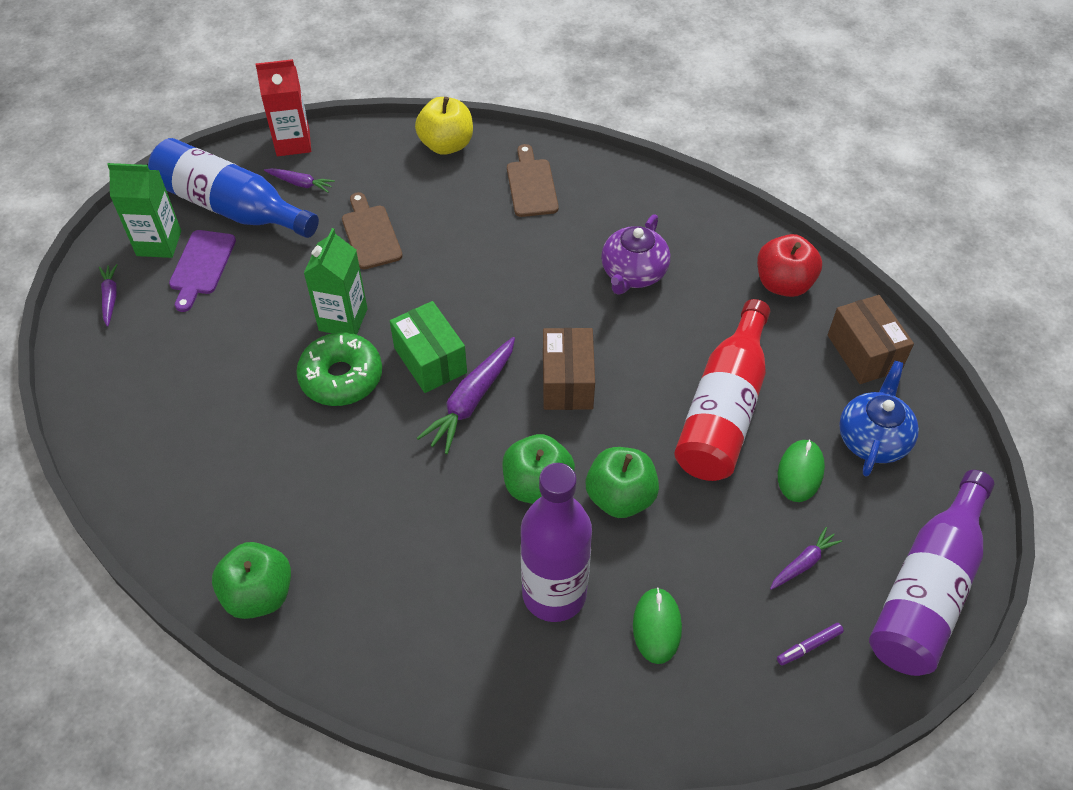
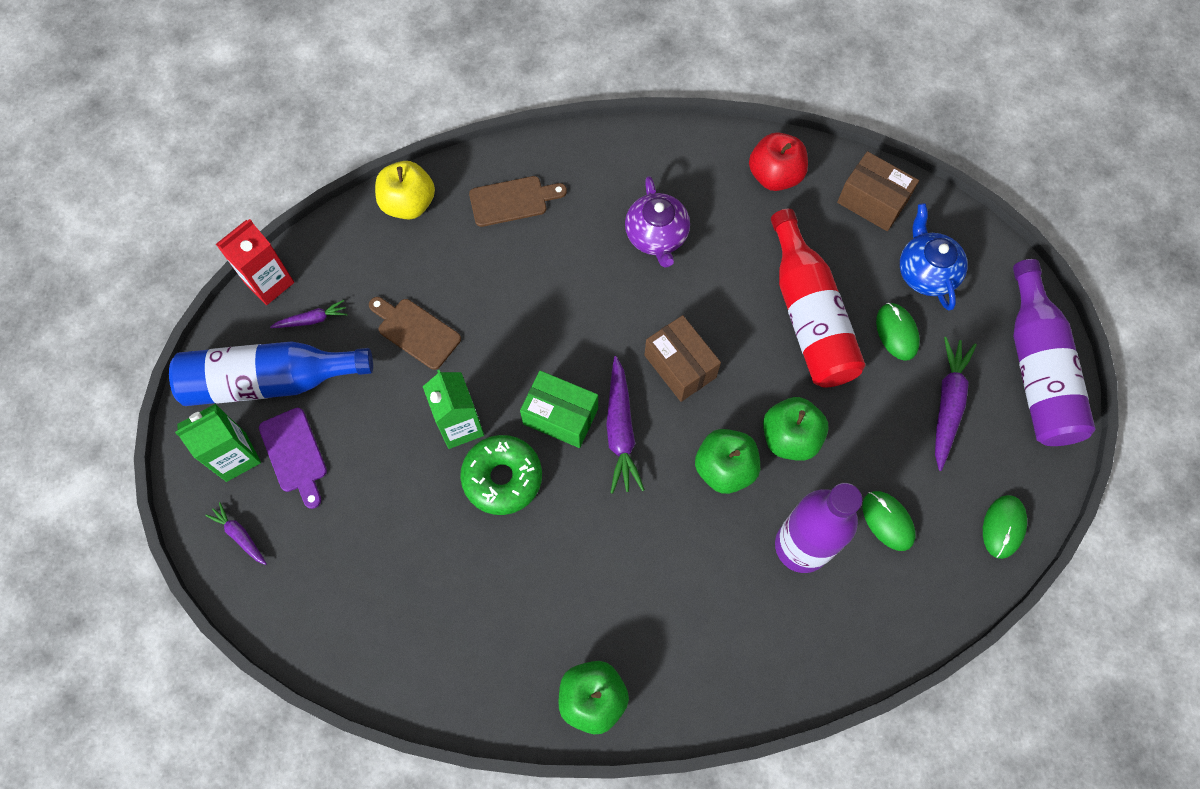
camera: 35 degrees left, 15 degrees up
(531, 185) = (512, 201): brown cutting board -> brown cutting board turned 120 degrees clockwise
(774, 709) = (1003, 527): none -> green mouse
(803, 563) = (947, 404): purple carrot -> purple carrot, size x1.79
(809, 646) = (993, 465): purple marker -> none

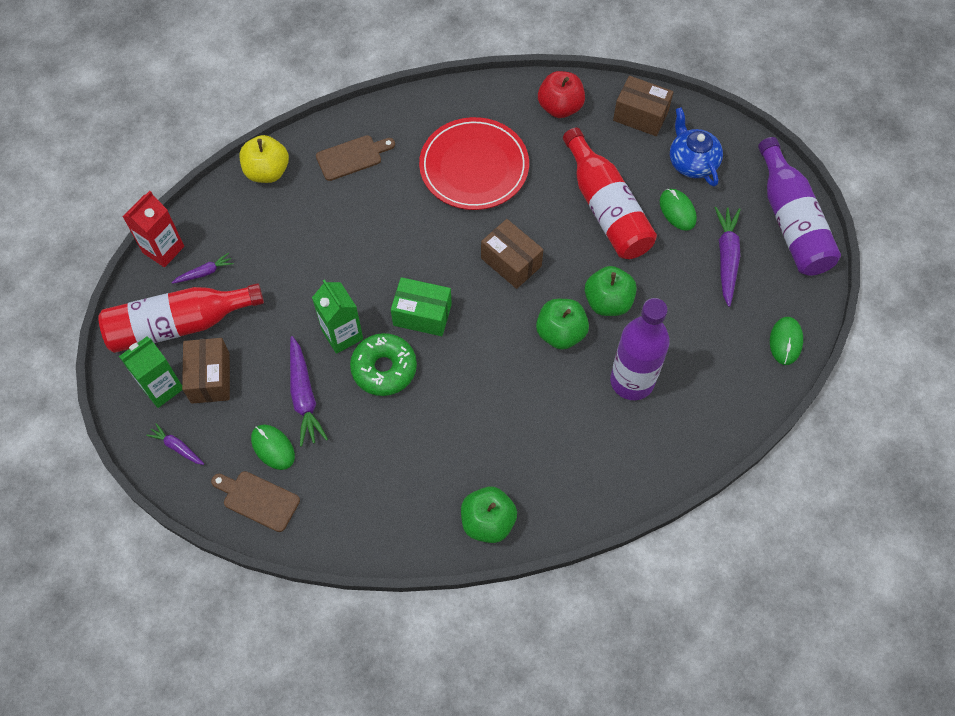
camera: 10 degrees left, 5 degrees down
(270, 380) = (179, 325): blue bottle -> red bottle
(294, 454) = (210, 378): purple cutting board -> brown box
(416, 331) = (292, 268): brown cutting board -> brown cutting board (258, 499)
(620, 430) = (472, 317): purple carrot -> purple carrot (304, 395)
(656, 236) = (474, 167): purple teapot -> red plate
(888, 521) = (695, 351): green mouse -> green mouse (273, 447)

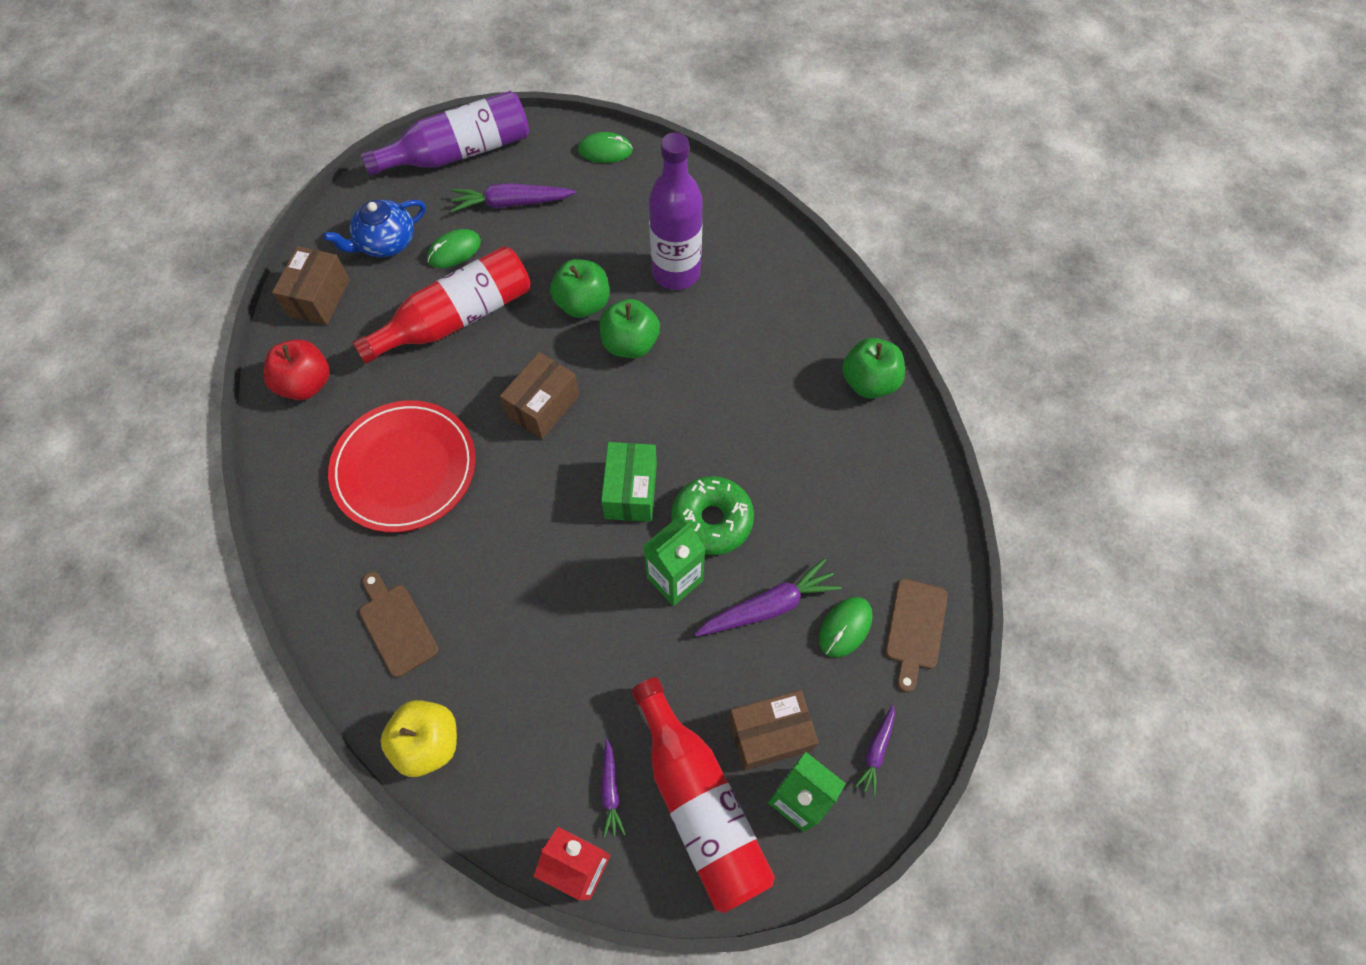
camera: 100 degrees left, 0 degrees up
(204, 273) = (610, 790): purple carrot -> purple carrot turned 150 degrees counterclockwise

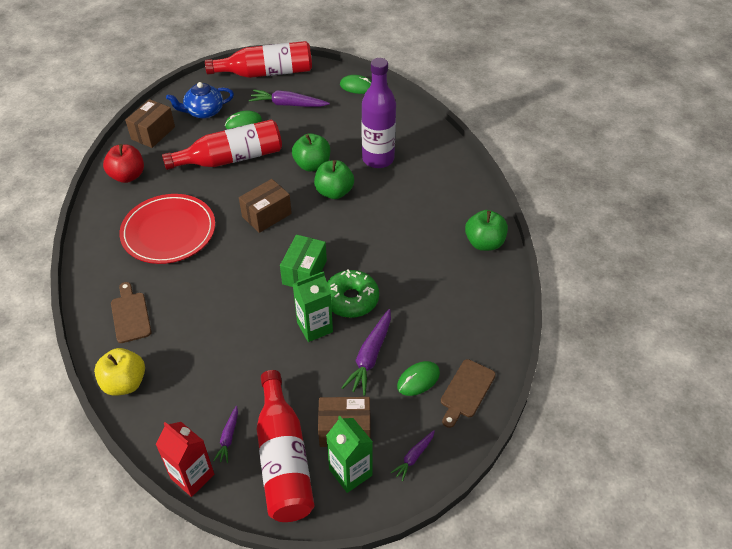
camera: 15 degrees right, 15 degrees down
(459, 152) = (266, 73): purple bottle -> red bottle
(768, 606) = (370, 356): purple carrot -> purple carrot turned 120 degrees clockwise

